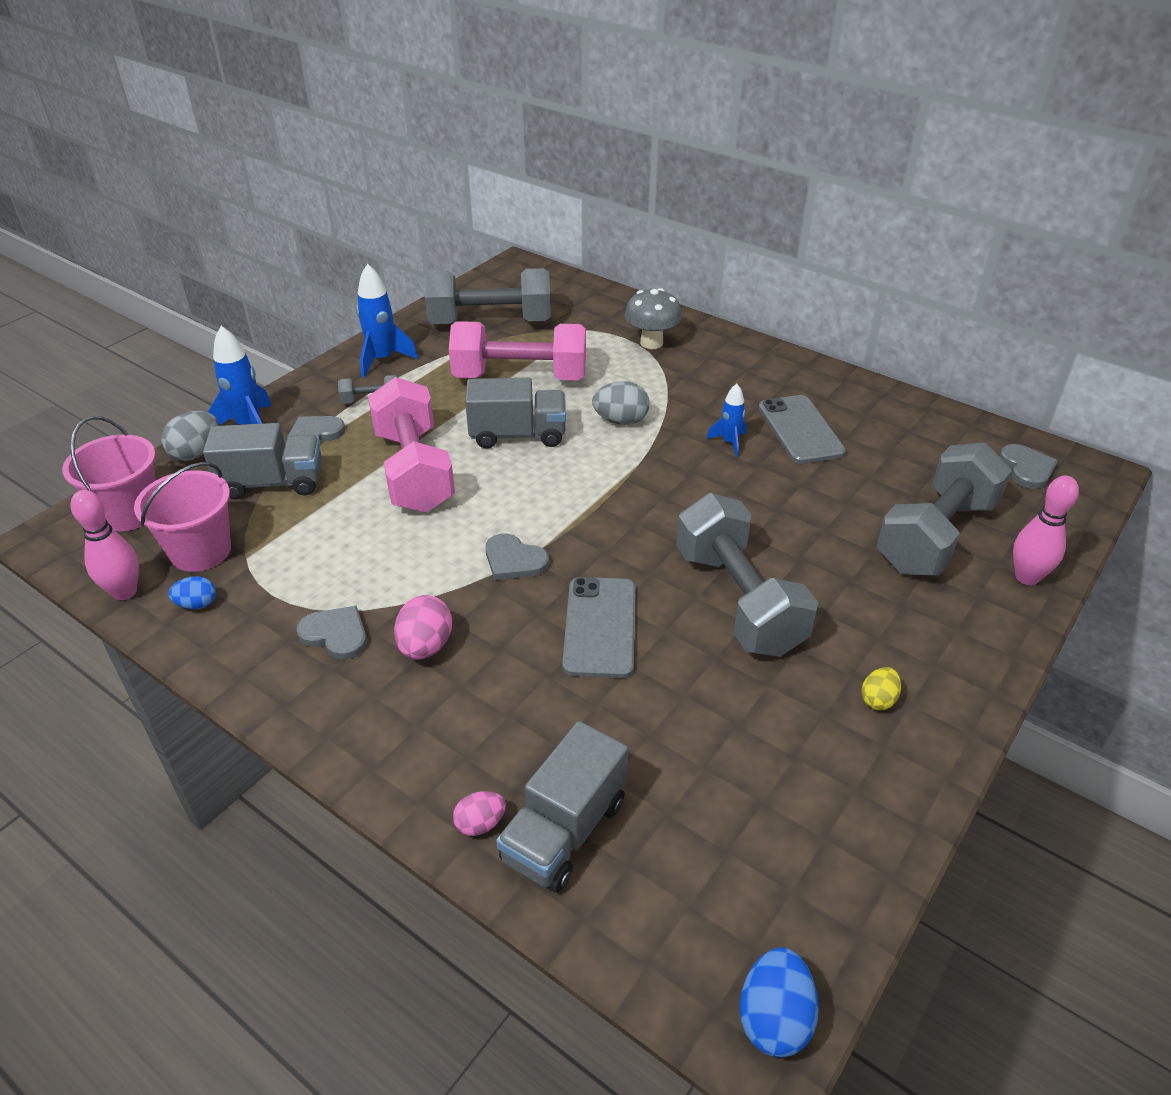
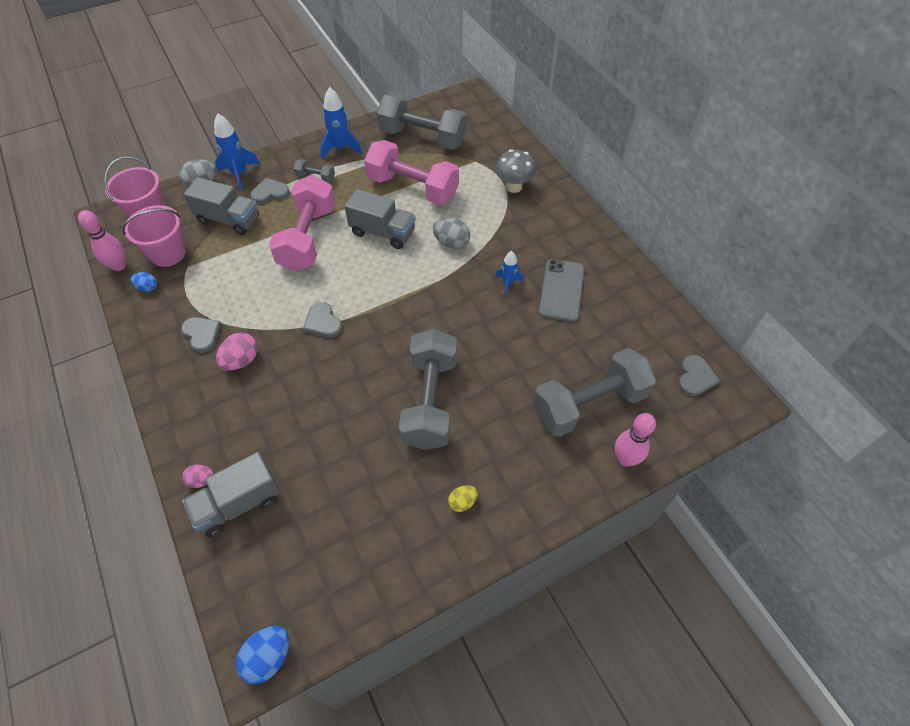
camera: 25 degrees right, 15 degrees up
(600, 627) = (340, 386): grey phone -> none

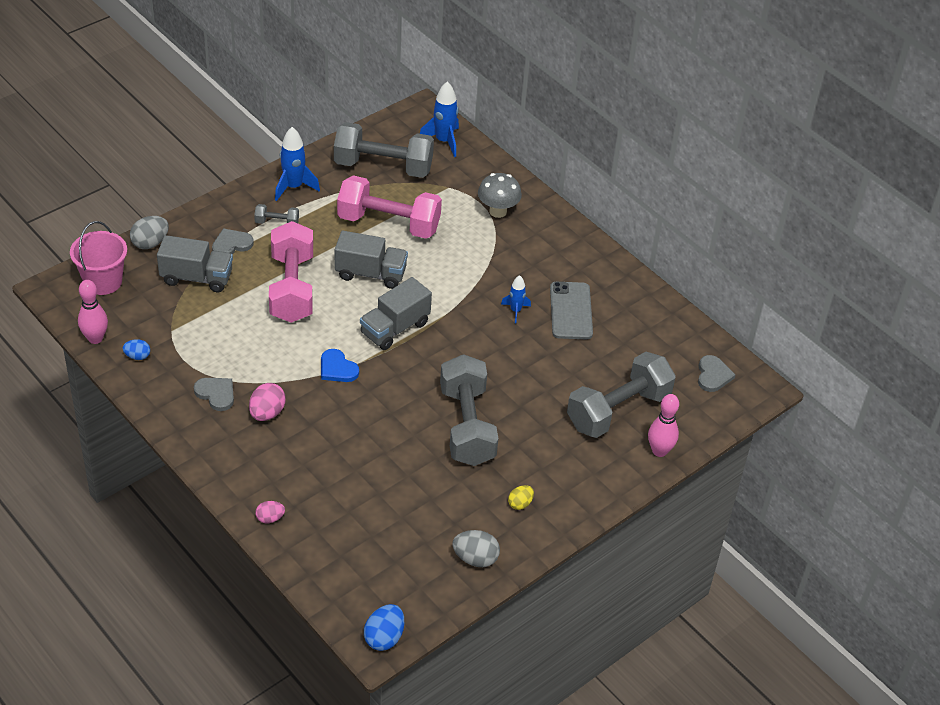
camera: 15 degrees left, 10 degrees down
(168, 253) = (144, 320): pink bucket -> none
(239, 174) = (188, 227): blue rocket -> blue rocket (443, 141)
(239, 504) = (313, 532): grey truck -> grey truck (395, 328)
(323, 322) = (337, 368): grey heart -> blue heart
(451, 243) = (447, 277): grey egg -> grey egg (475, 558)

